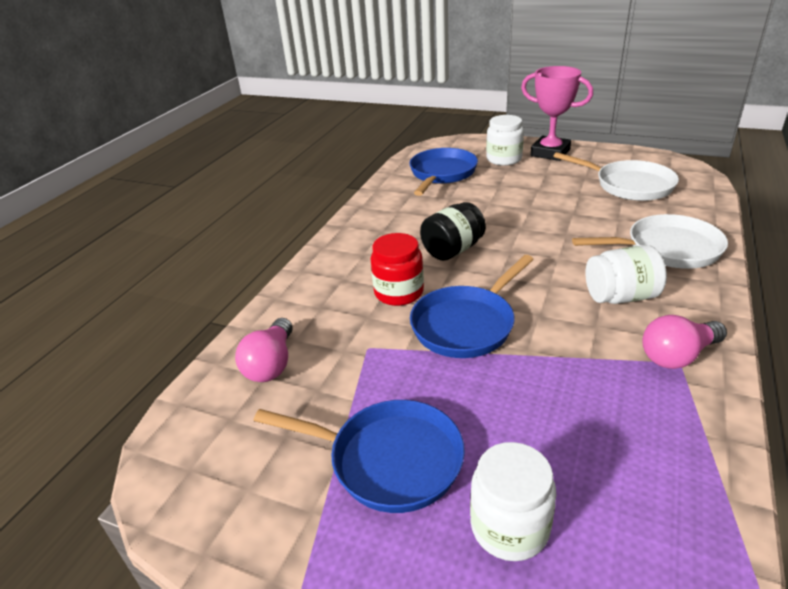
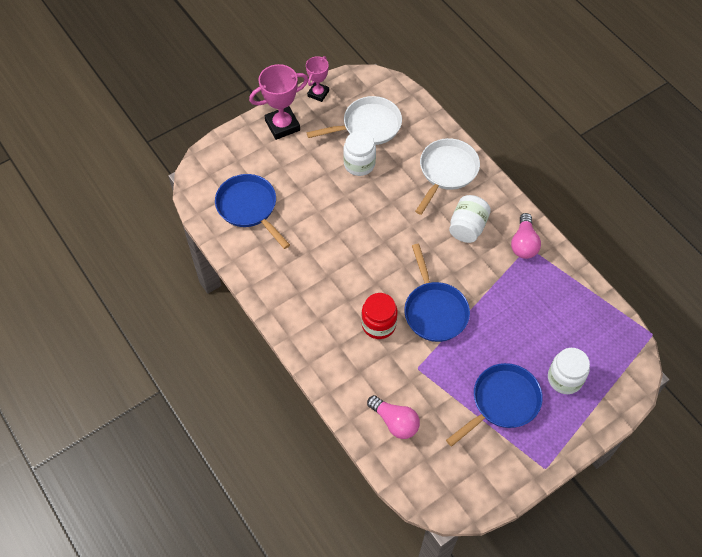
camera: 60 degrees left, 25 degrees up
(453, 250) = (357, 269): black jar -> none
(504, 159) = (264, 157): white jar -> white jar (359, 164)
(614, 152) = (318, 93): none -> pink trophy

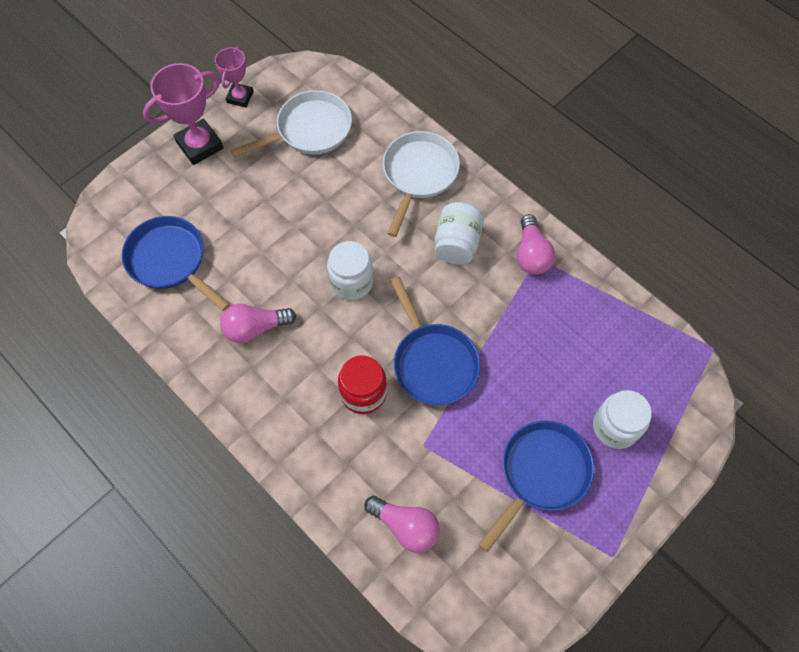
camera: 10 degrees left, 5 degrees up
(305, 265) = (255, 328): none -> pink light bulb
(359, 164) = (306, 181): white jar -> white jar (351, 282)

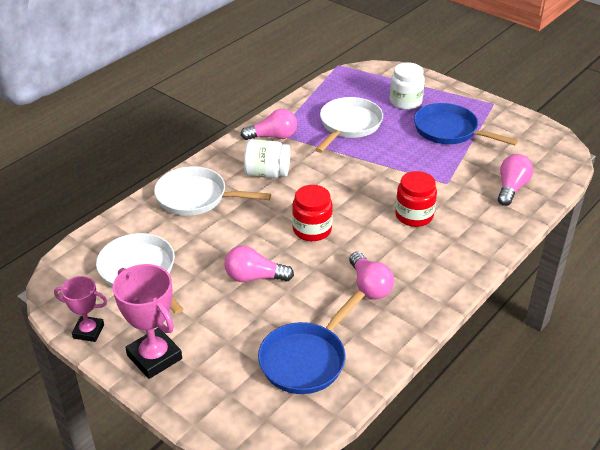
camera: 95 degrees left, 25 degrees down
(286, 224) = (254, 277): none -> pink light bulb
(351, 282) = (312, 230): white jar -> red jar
(433, 362) = (378, 181): blue pan -> none
(555, 344) = (349, 125): none -> white pan

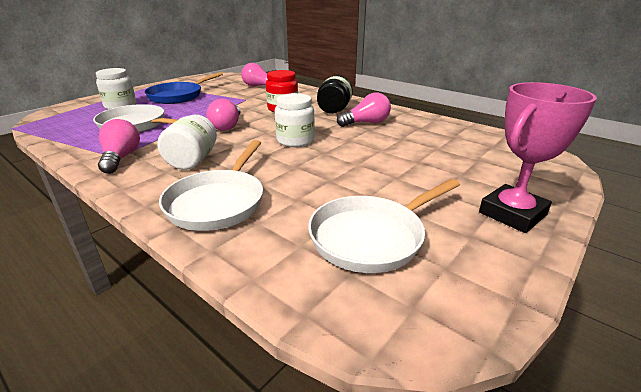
camera: 90 degrees left, 10 degrees down
(88, 331) = (508, 273): pink trophy -> none
(254, 277) = (366, 164): pink light bulb -> pink light bulb (227, 126)
(306, 359) = (458, 143): blue pan -> none
(312, 230) = (295, 140): red jar -> white jar
(416, 260) = (334, 110): none -> black jar

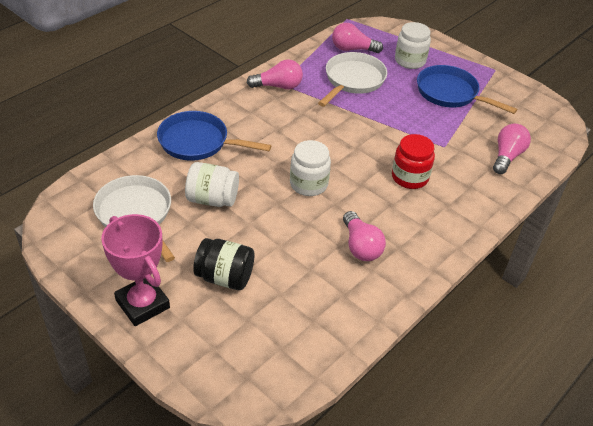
camera: 90 degrees right, 15 degrees up
(192, 160) = (269, 123): white jar -> white jar (212, 199)
(218, 202) = (198, 142): white pan -> blue pan
(227, 126) = (351, 137): pink light bulb -> pink light bulb (352, 49)
(334, 110) = (409, 223): black jar -> black jar (225, 277)

